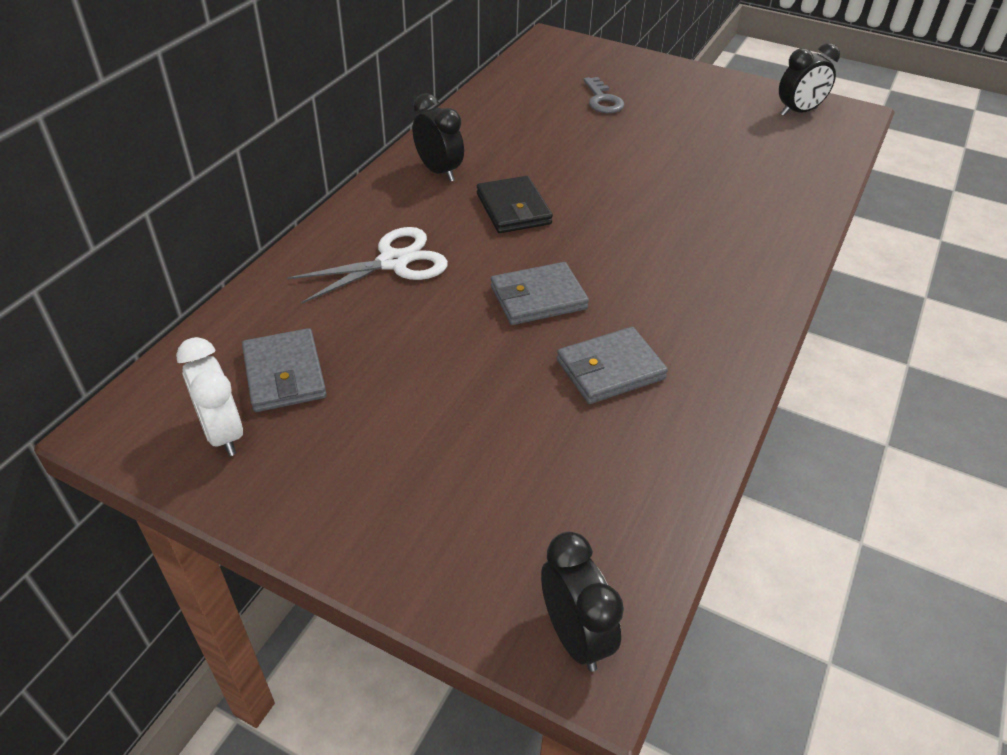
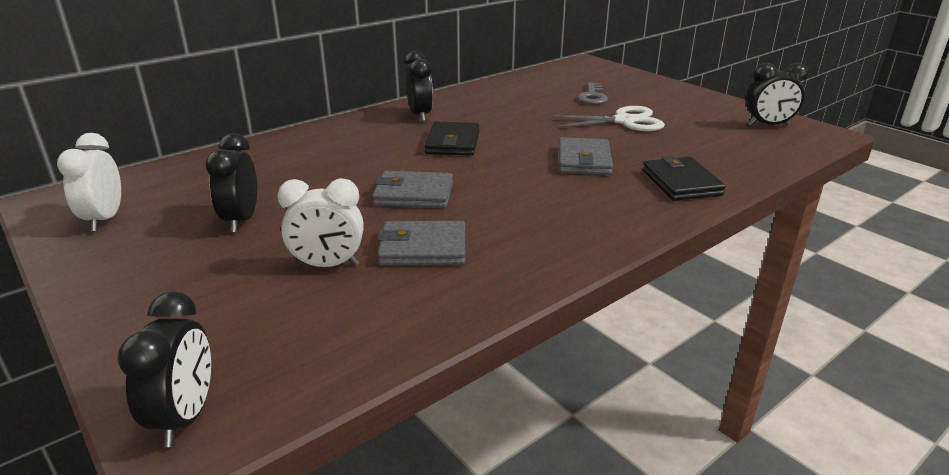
camera: 25 degrees right, 15 degrees down
(284, 374) = (183, 198): grey wallet -> grey wallet (584, 160)
(388, 387) = (241, 220): none -> black clock
(394, 262) = (330, 155): white scissors -> white scissors (624, 121)
(538, 420) = (328, 265): none -> white clock
(775, 215) = (681, 183): none -> black wallet

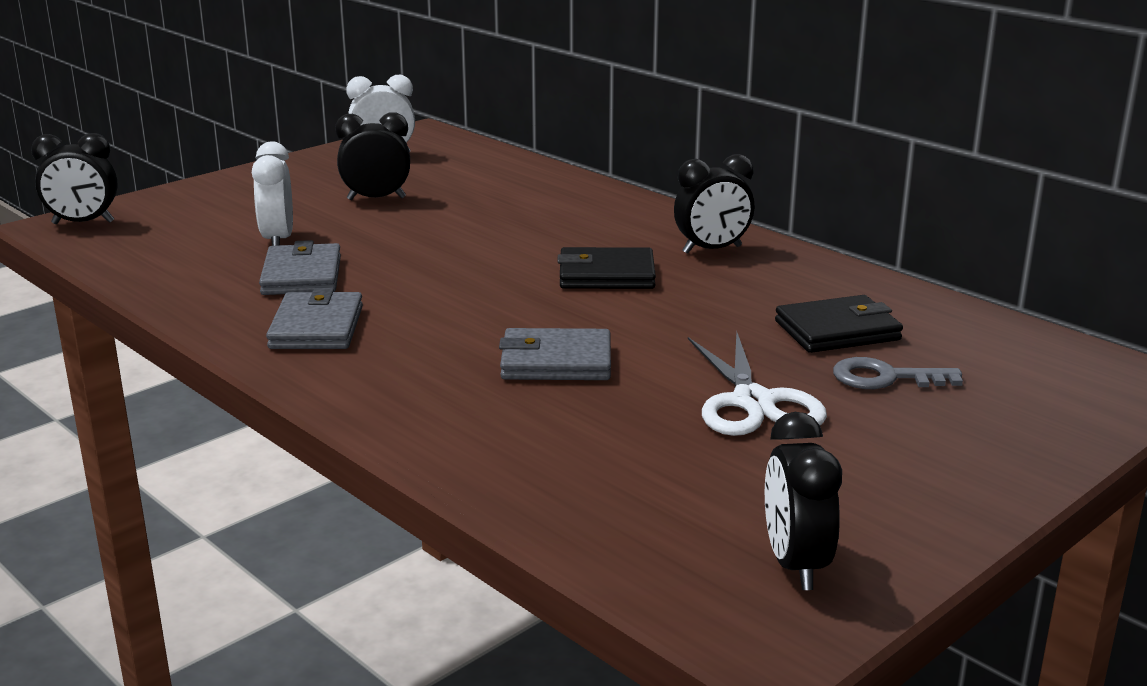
camera: 85 degrees right, 5 degrees down
(414, 194) = (435, 263): grey wallet -> grey wallet (316, 327)
(681, 183) = (475, 433): black wallet -> black wallet (837, 331)

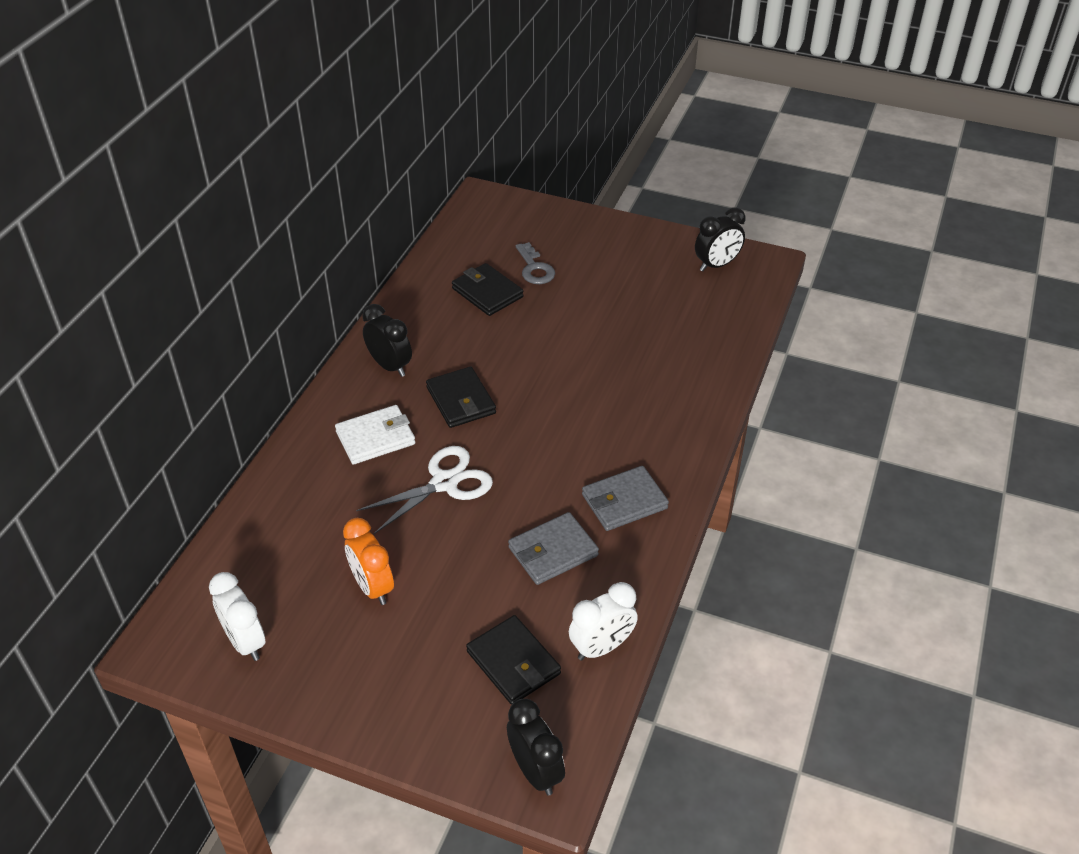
camera: 115 degrees left, 20 degrees up
(200, 234) = (513, 663): none -> black wallet
(278, 240) = (497, 603): white clock -> white clock (601, 647)
(376, 199) = (372, 587): black clock -> orange clock
(556, 362) = (596, 382): grey wallet -> none
(587, 226) = (375, 438): none -> white wallet
(753, 402) = (591, 303): white scissors -> white scissors (444, 483)

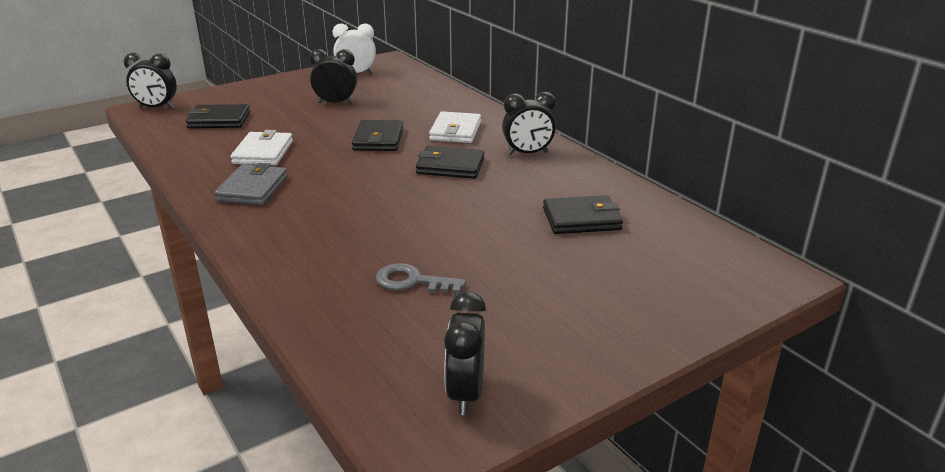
camera: 125 degrees right, 15 degrees down
(372, 587) = (336, 103): orange clock -> black clock
(444, 483) = (378, 139): white scissors -> black wallet
(534, 268) = (597, 257): grey key -> grey key (412, 281)
(553, 551) = (263, 152): grey wallet -> white wallet
(601, 647) = (176, 143): white clock -> none

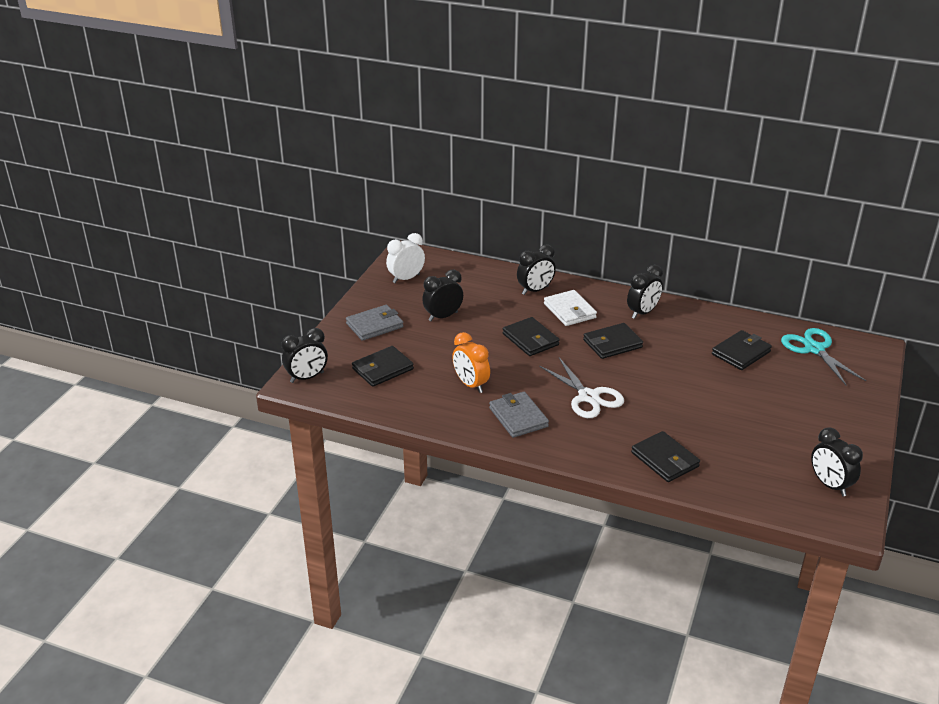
camera: 35 degrees left, 5 degrees up
(263, 152) = (471, 384): white wallet -> orange clock
(272, 93) = (374, 325): none -> grey wallet
(318, 278) = (665, 459): none -> black wallet
(346, 197) = (588, 397): none -> white scissors
(412, 281) = (716, 437): grey key -> none
(451, 109) = (535, 290): none -> black clock
(687, 247) = (814, 349): none -> turquoise scissors

